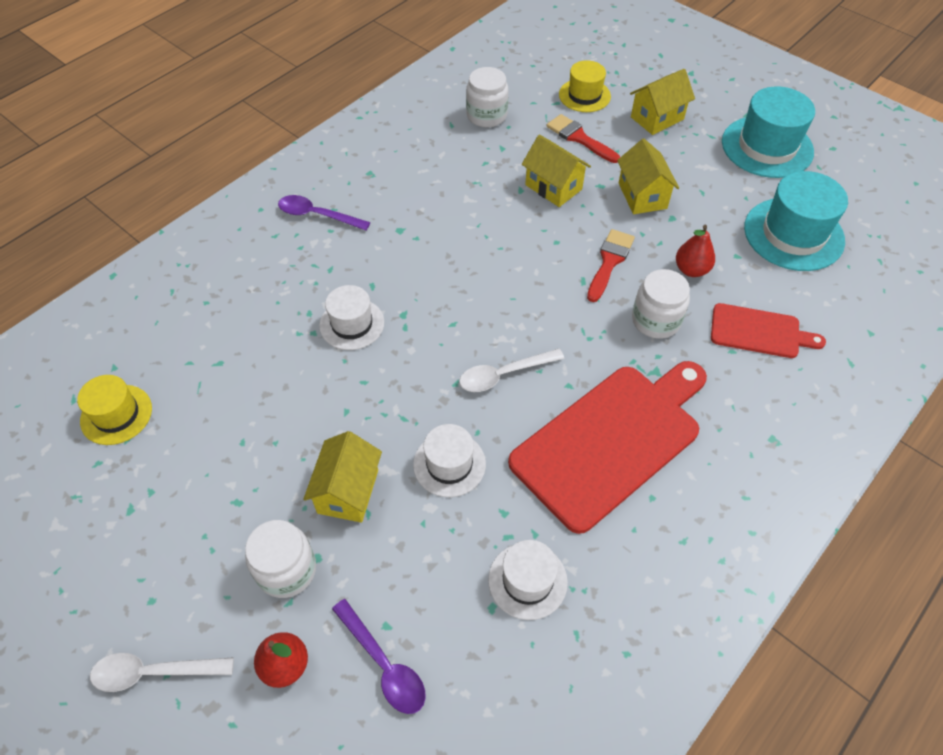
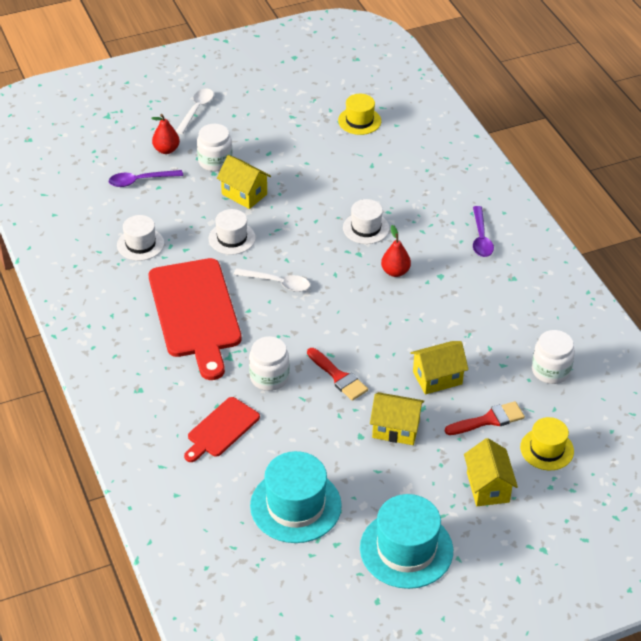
camera: 115 degrees right, 10 degrees down
(317, 215) = (481, 238): purple spoon -> purple spoon turned 135 degrees clockwise
(503, 375) = (278, 283): white spoon -> white spoon turned 105 degrees clockwise
(691, 270) = (301, 420): red pear -> red pear (395, 272)

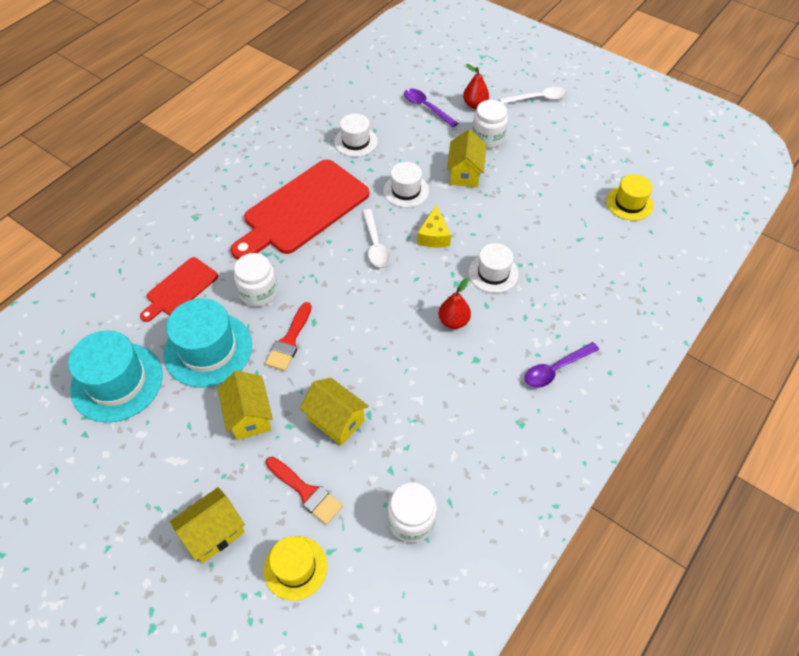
camera: 60 degrees right, 10 degrees up
(221, 429) = (180, 289): red cutting board -> red cutting board turned 60 degrees counterclockwise
(298, 244) = (434, 235): none -> yellow cheese
(406, 549) = (100, 495): turquoise hat -> turquoise hat (208, 349)

